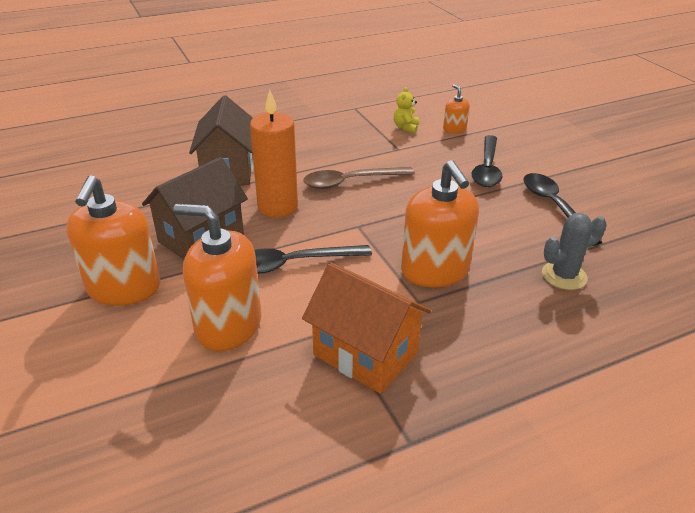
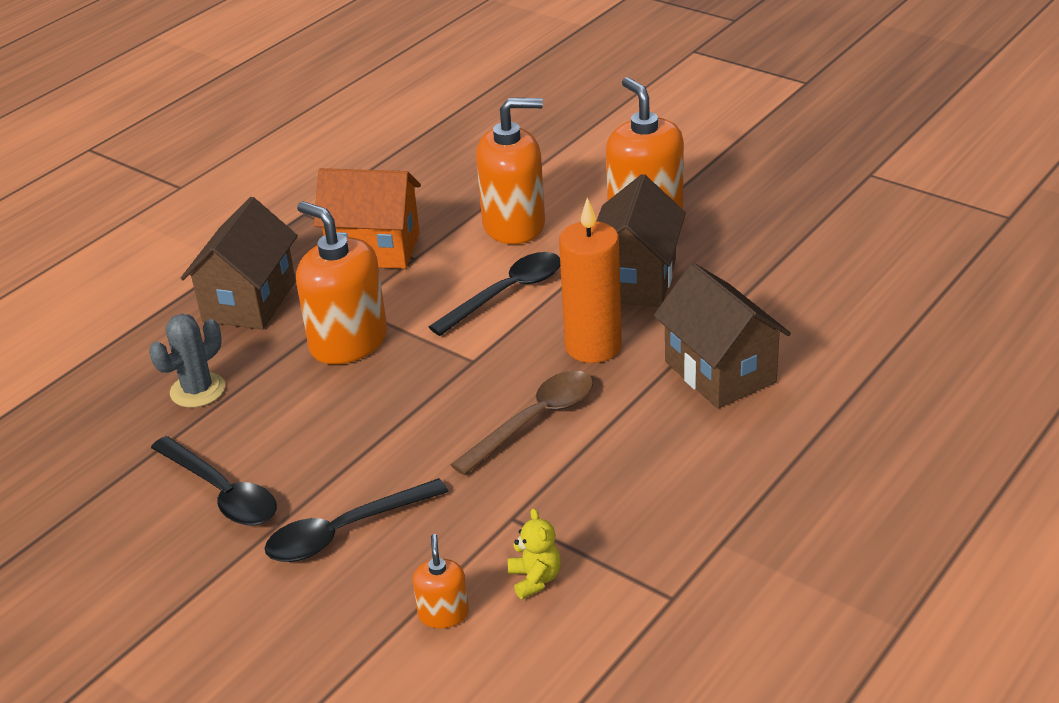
camera: 155 degrees right, 0 degrees up
(454, 129) = (443, 614): orange soap dispenser -> orange soap dispenser turned 135 degrees counterclockwise
(487, 168) = (345, 531): black spoon -> black spoon turned 105 degrees counterclockwise
(504, 342) = (249, 301): none -> brown house

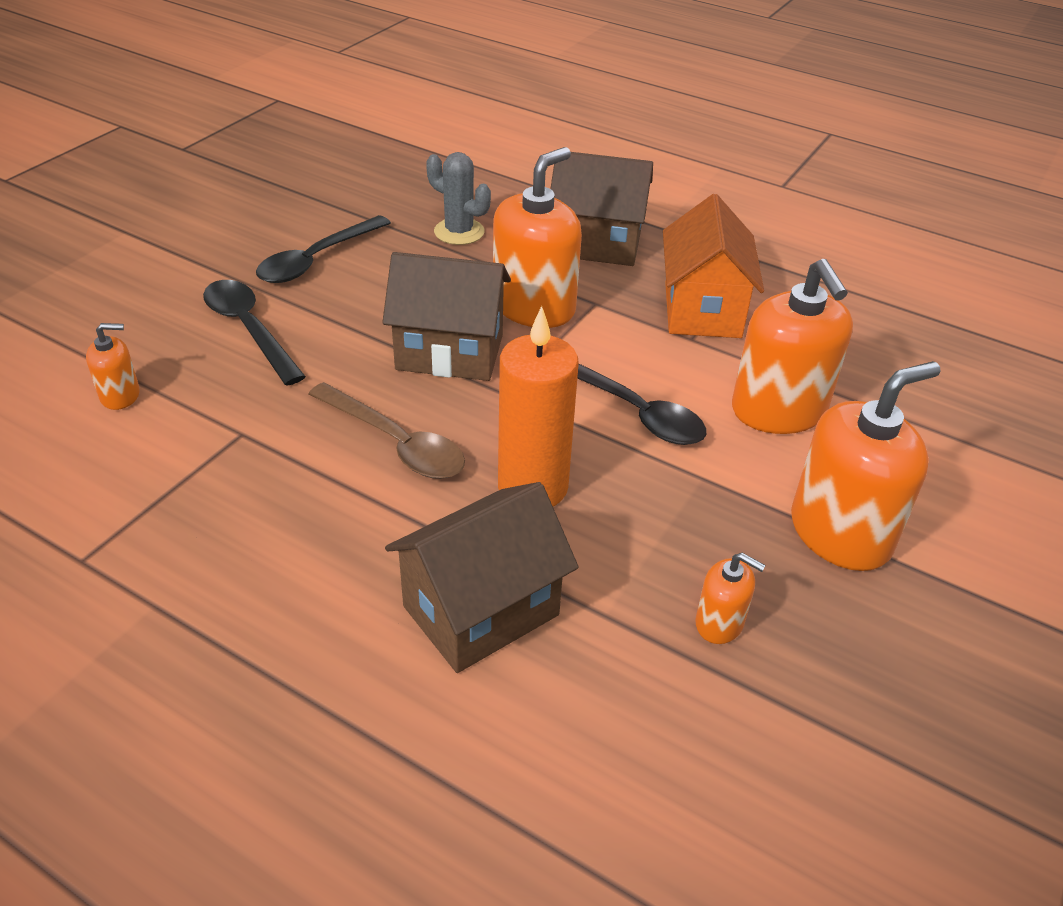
camera: 80 degrees right, 5 degrees up
(535, 579) = (146, 453): yellow teddy bear -> none
(635, 280) = (679, 524): brown house -> brown house (450, 352)
(726, 270) = (719, 623): none -> orange soap dispenser

